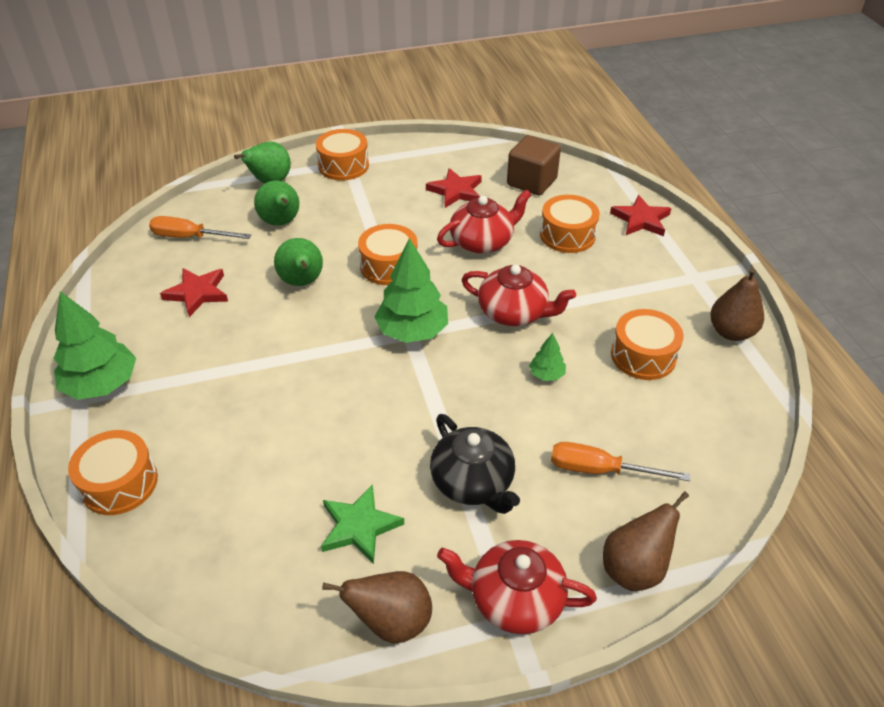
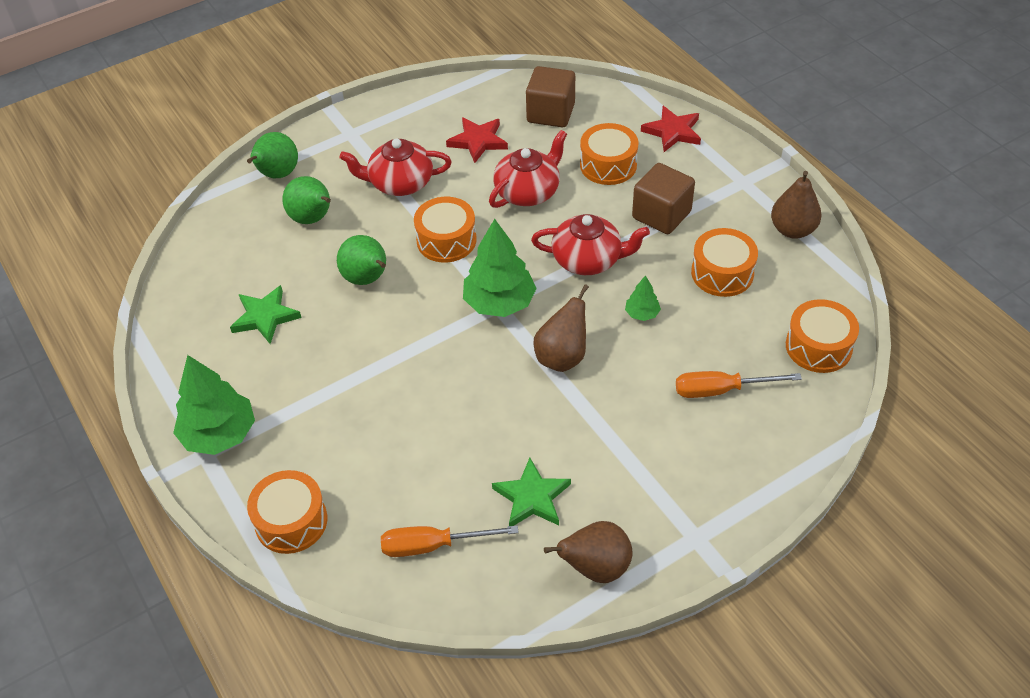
camera: 15 degrees left, 5 degrees up
(190, 237) = (224, 258): orange screwdriver -> orange screwdriver (433, 545)
(197, 293) = (265, 317): red star -> green star
(343, 166) = (347, 138): orange drum -> orange drum (818, 346)
(473, 482) = (615, 431): black teapot -> none
(514, 599) = (690, 520): red teapot -> red teapot (400, 183)
(602, 289) = (661, 215): none -> brown cube
(634, 568) = (779, 466): brown pear -> brown pear (562, 357)

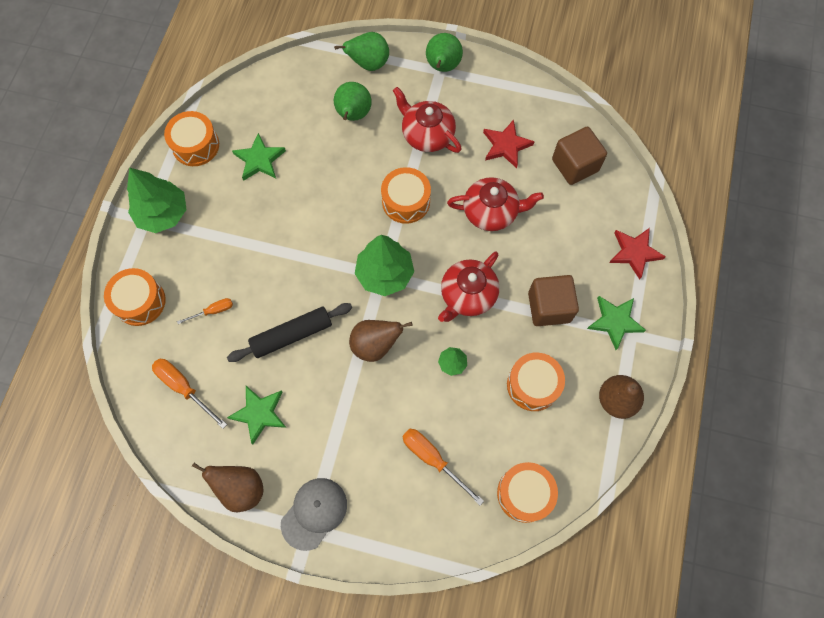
camera: 45 degrees right, 20 degrees up
(367, 279) = (335, 186): green pear -> green pear (442, 67)
(378, 463) = (213, 311): none -> orange screwdriver
(479, 415) = (291, 335): none -> black rolling pin
(588, 260) = (467, 295): red teapot -> red teapot turned 75 degrees clockwise
(608, 165) = (562, 239): orange drum -> orange drum (195, 145)
(683, 521) = (314, 513): none -> grey cap
(721, 183) = (615, 321): none -> green star

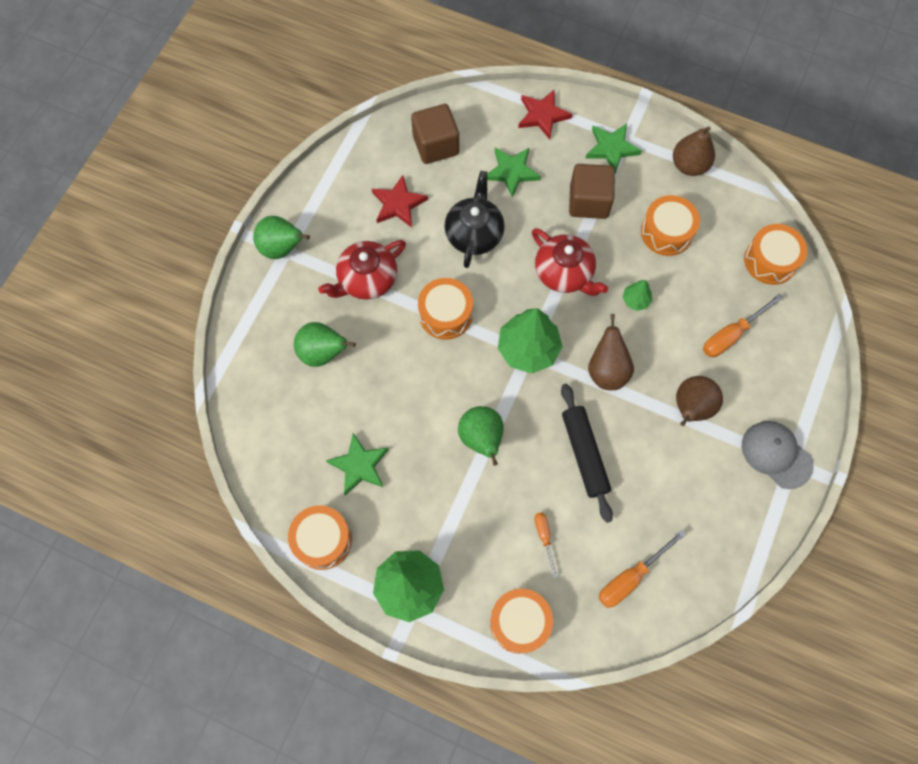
camera: 80 degrees left, 0 degrees up
(241, 488) = (746, 525): brown pear -> brown pear (691, 408)
(259, 413) = (668, 498): green star -> green star (512, 172)
(368, 64) = (257, 326): green pear -> green pear (481, 439)
(491, 212) = (474, 233): red teapot -> black teapot

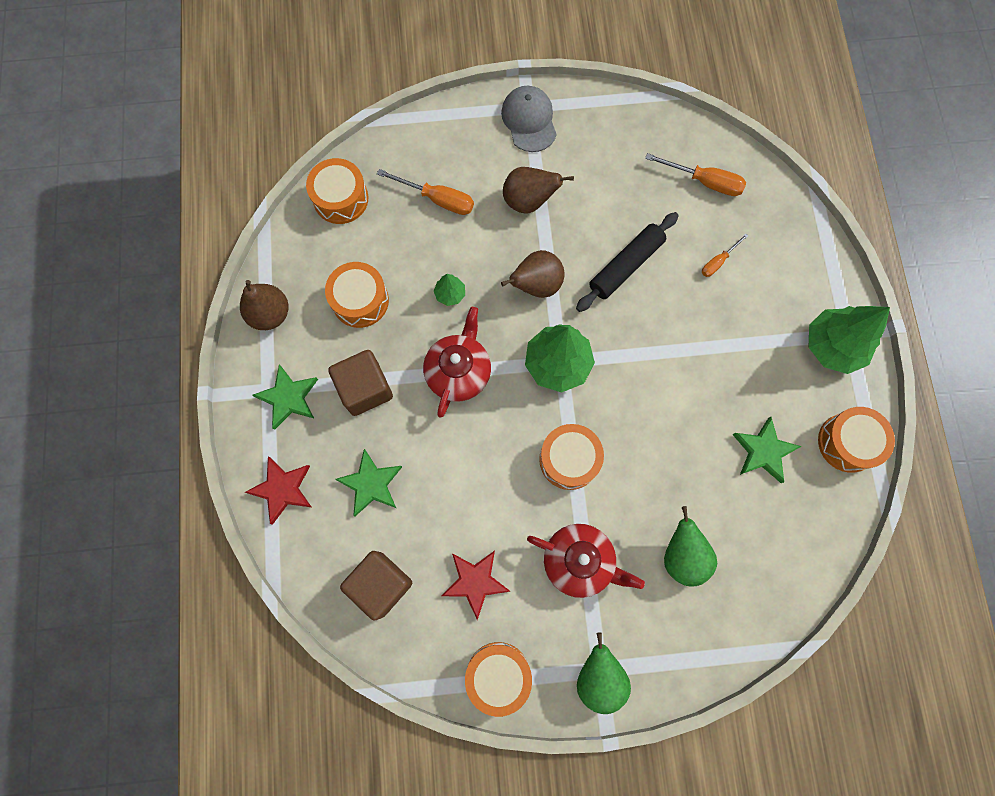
camera: 120 degrees left, 5 degrees up
(474, 233) = (464, 482): black teapot -> none
(481, 439) = (668, 358): green pear -> none
(519, 622) = (797, 245): orange drum -> orange drum (498, 675)
(776, 454) = (529, 120): grey cap -> grey cap turned 150 degrees clockwise

